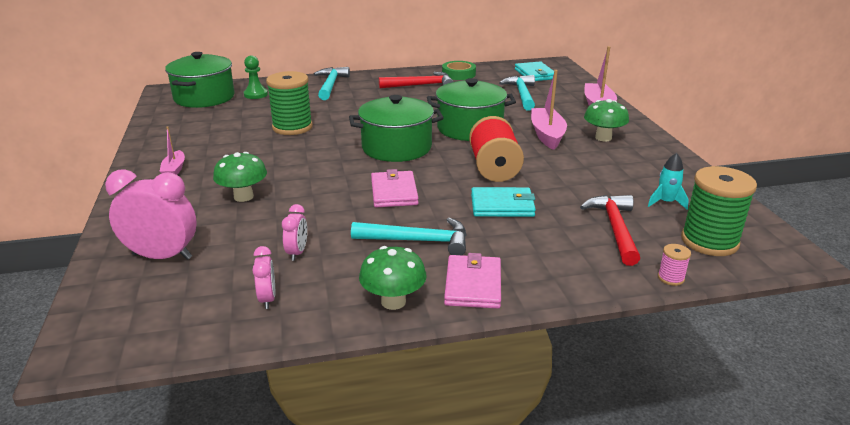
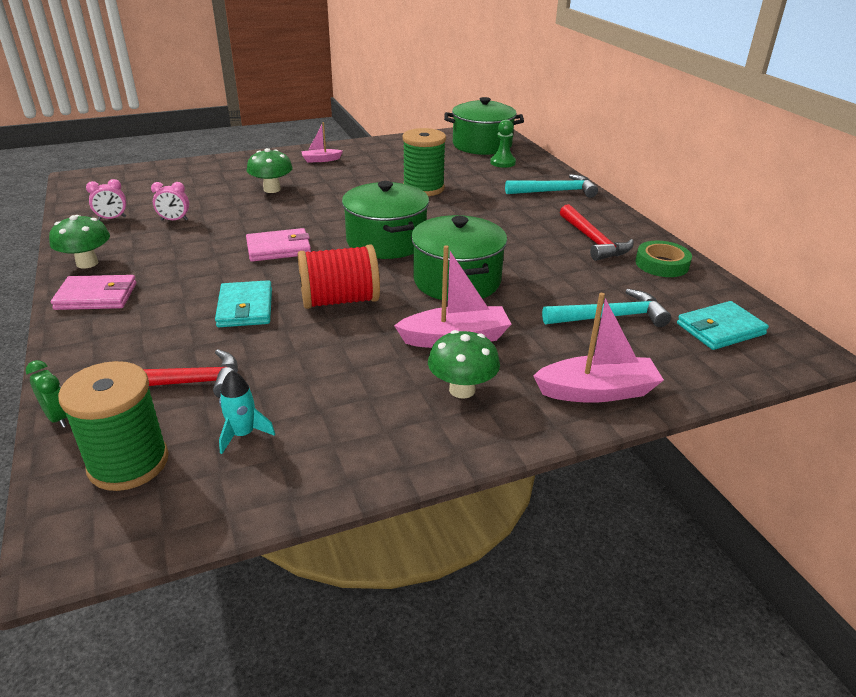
camera: 80 degrees right, 5 degrees up
(162, 256) = (182, 179): pink clock -> none
(417, 241) = (180, 266): turquoise hammer -> none
(670, 278) = (58, 418): pink spool -> green clock

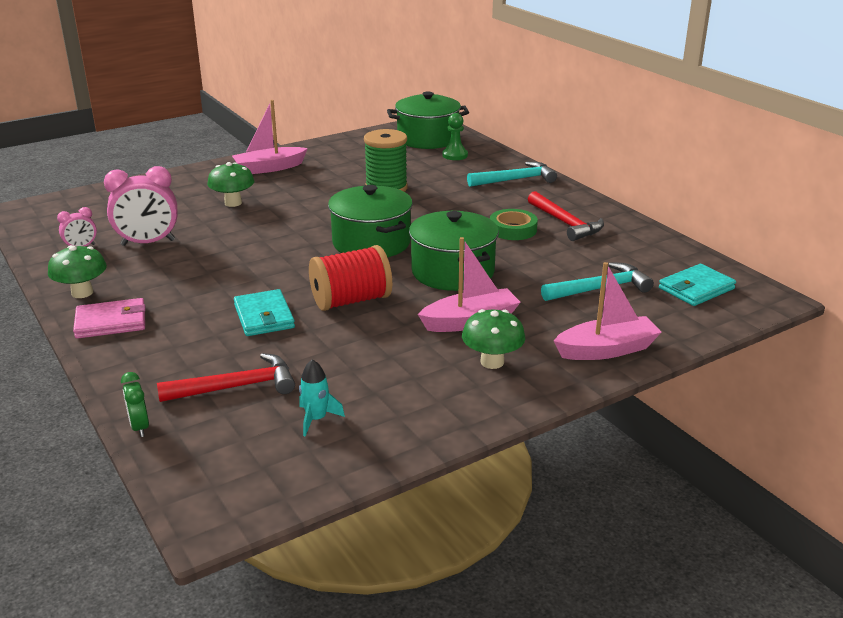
camera: 10 degrees left, 5 degrees down
(58, 418) = (139, 427): green clock -> green clock turned 150 degrees counterclockwise
(128, 463) = (226, 453): green spool -> none
(174, 220) = (148, 243): pink clock -> pink clock, size x1.93
(279, 248) = (269, 259): pink wallet -> none
(321, 160) = (269, 168): pink boat -> pink boat, size x1.76
(661, 264) = (632, 238): green tape -> green tape (513, 229)

